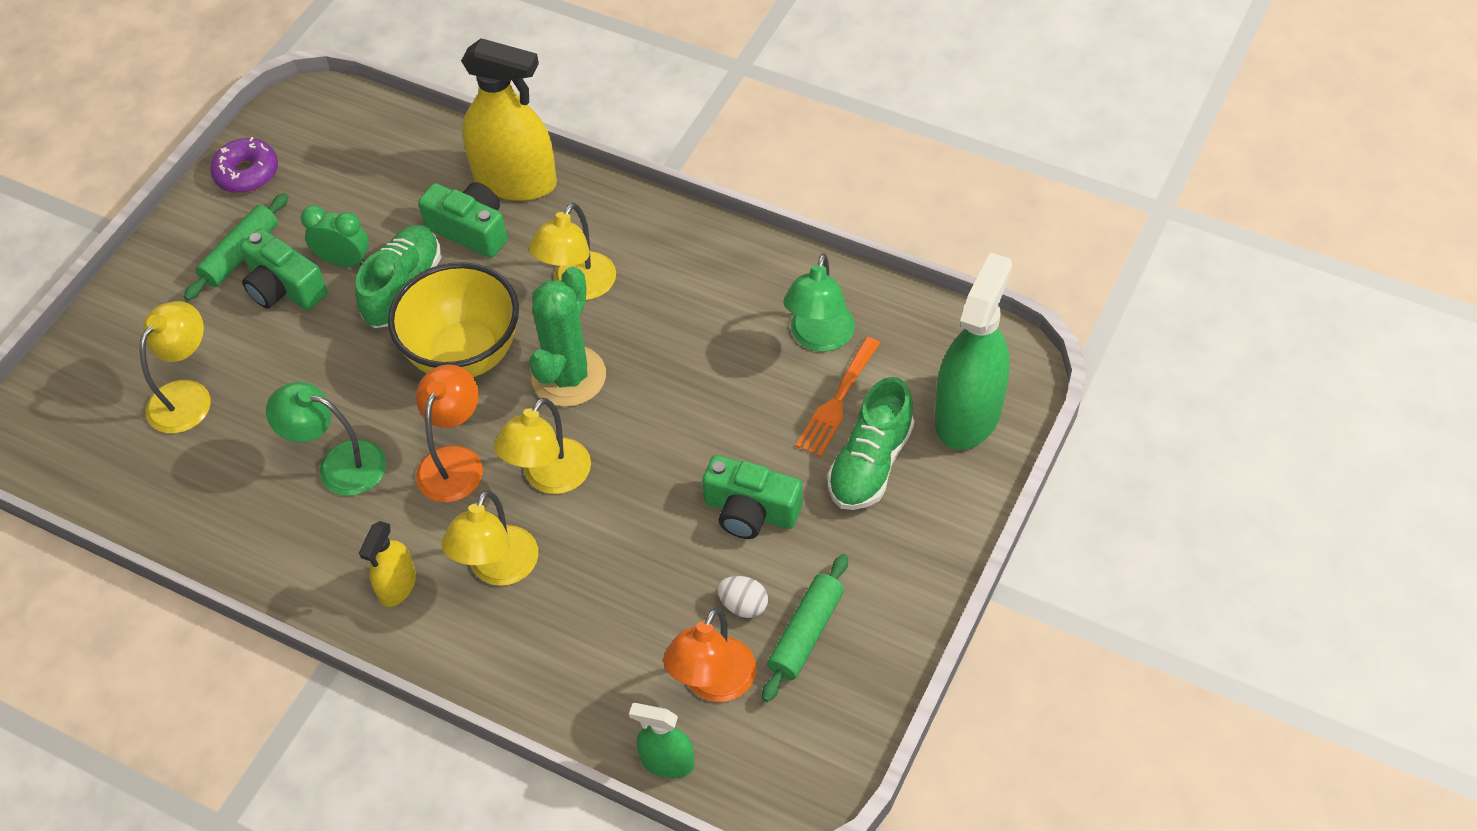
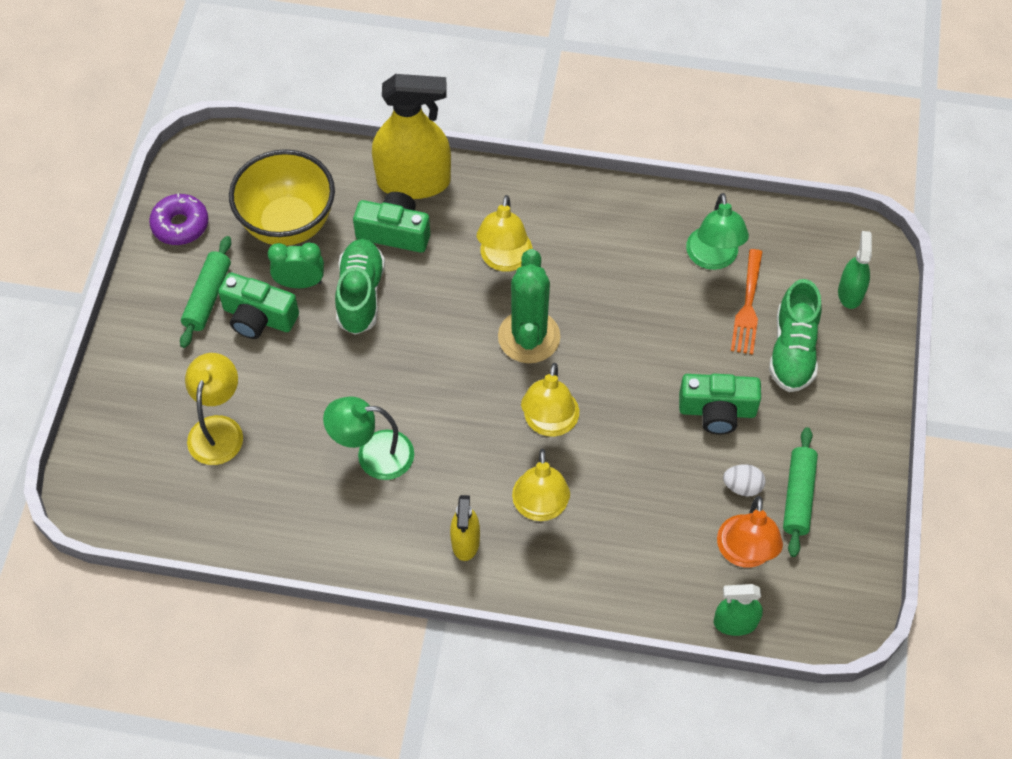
camera: 20 degrees left, 5 degrees up
(455, 461) = (467, 429): orange lamp -> none
(465, 355) = (436, 339): yellow bowl -> yellow bowl (288, 224)
(968, 414) = (850, 293): green spray bottle -> green spray bottle, size x0.52

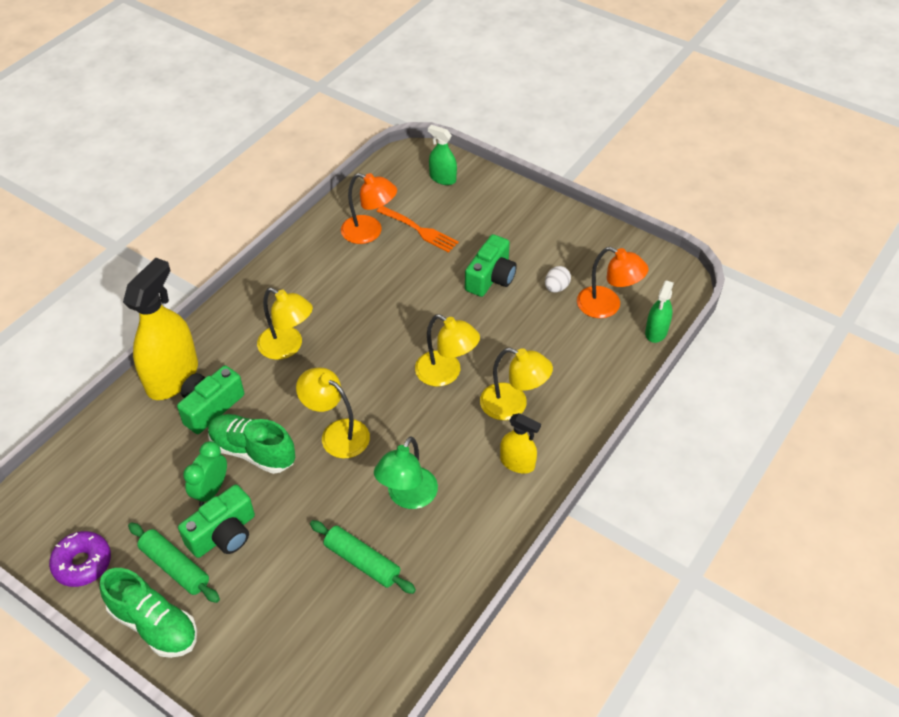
camera: 65 degrees left, 10 degrees down
(218, 429) = (315, 605): yellow lamp -> yellow lamp (337, 433)
(288, 224) = (146, 478): yellow bowl -> none
(529, 337) = (365, 358): green cactus -> none
(713, 258) = (369, 232): green lamp -> orange lamp
(792, 350) = (468, 222): green shoe -> green shoe (154, 624)
(798, 496) = (578, 263): green rolling pin -> green rolling pin (362, 562)

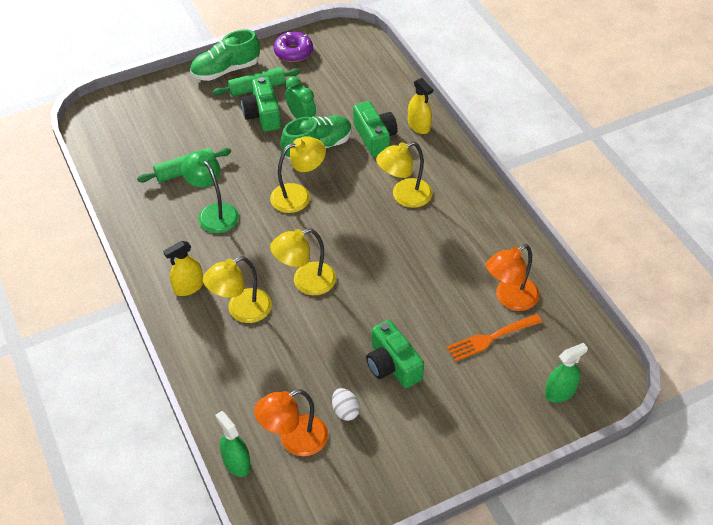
camera: 120 degrees right, 0 degrees up
(172, 377) = (419, 126): yellow spray bottle -> yellow spray bottle, size x0.52

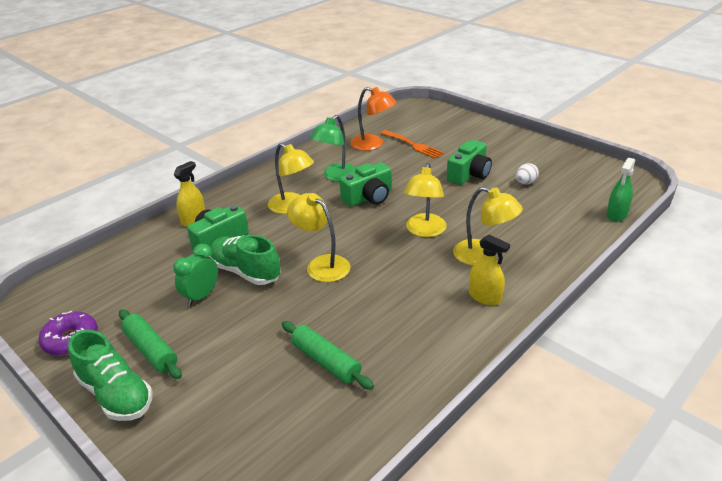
camera: 110 degrees left, 15 degrees down
(213, 212) = (377, 314): green lamp -> green lamp (336, 177)
(263, 114) = (202, 328): green camera -> green camera (368, 197)
(294, 440) = (570, 196): orange lamp -> none
(305, 282) = (424, 231): yellow lamp -> yellow lamp turned 60 degrees clockwise
(560, 392) = (435, 118): green spray bottle -> none

